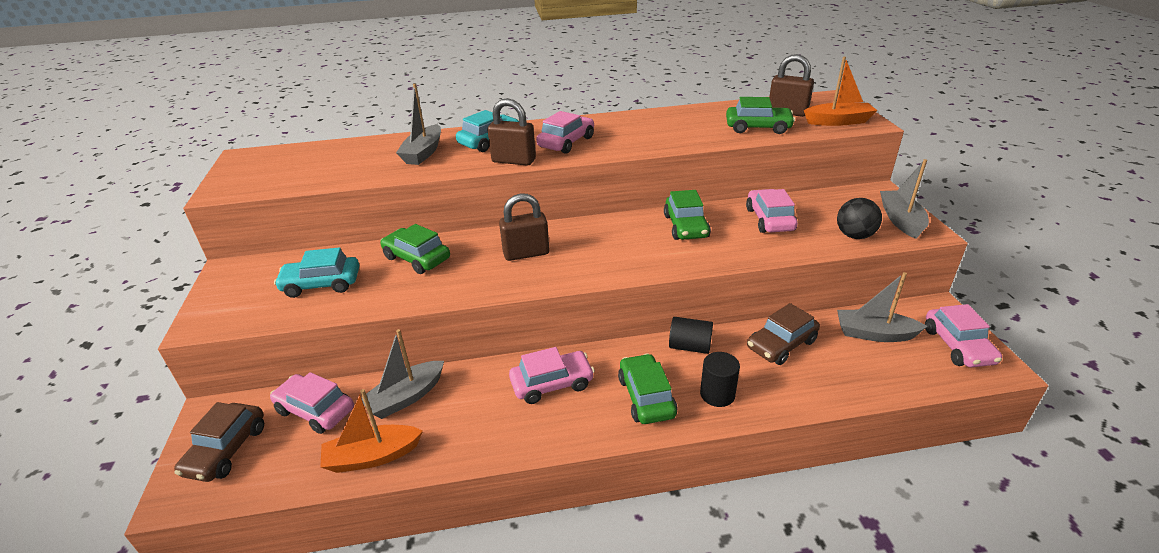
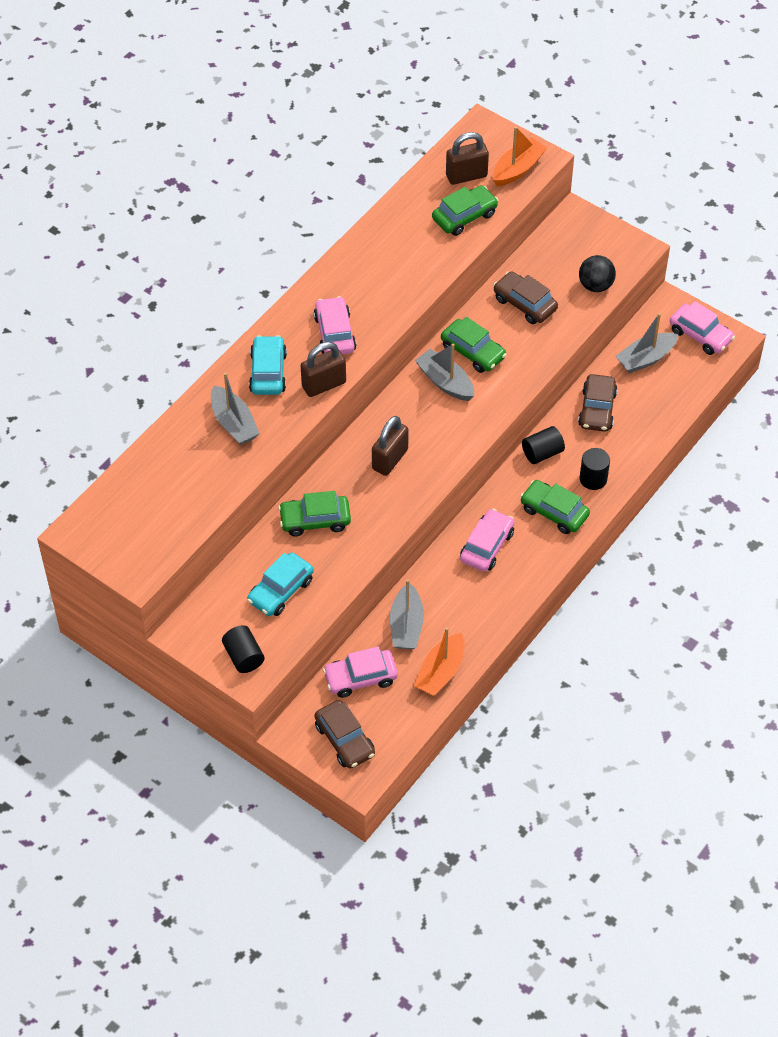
camera: 45 degrees left, 20 degrees up
(225, 308) = (244, 656): none -> black cylinder
(769, 219) = (524, 304): pink car -> brown car
(901, 220) = (613, 245): grey boat -> grey boat (445, 382)

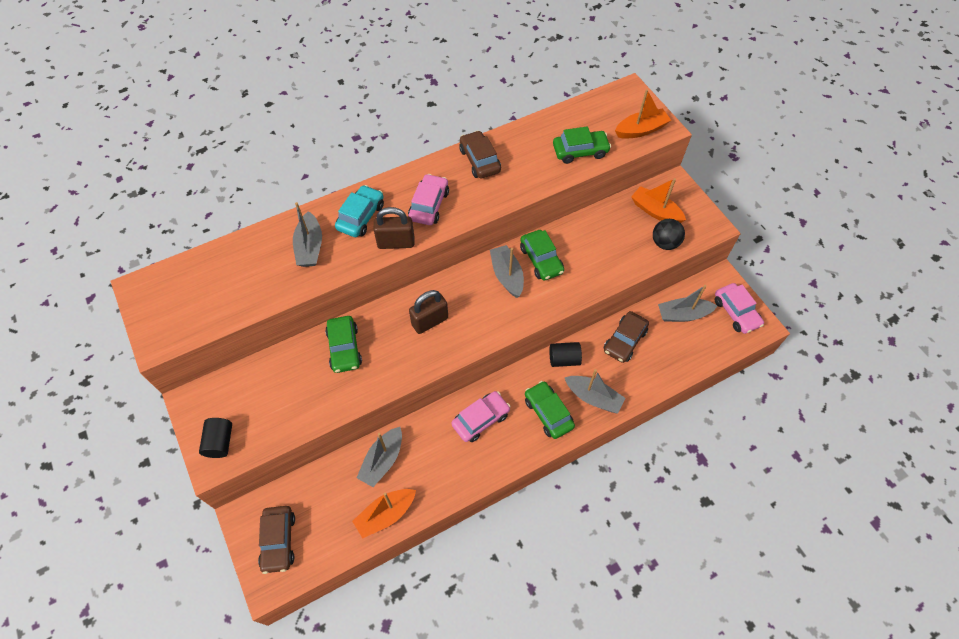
camera: 25 degrees right, 5 degrees up
(281, 590) = (283, 397): turquoise car -> none
(315, 520) = (344, 348): green car -> green car turned 120 degrees counterclockwise
(360, 678) = (322, 490): pink car -> none
(466, 176) = (598, 122): brown padlock -> none
(524, 304) = (601, 237): brown car -> brown car (479, 160)
(569, 254) = (655, 211): none -> orange boat
(593, 479) = (593, 397): black cylinder -> grey boat

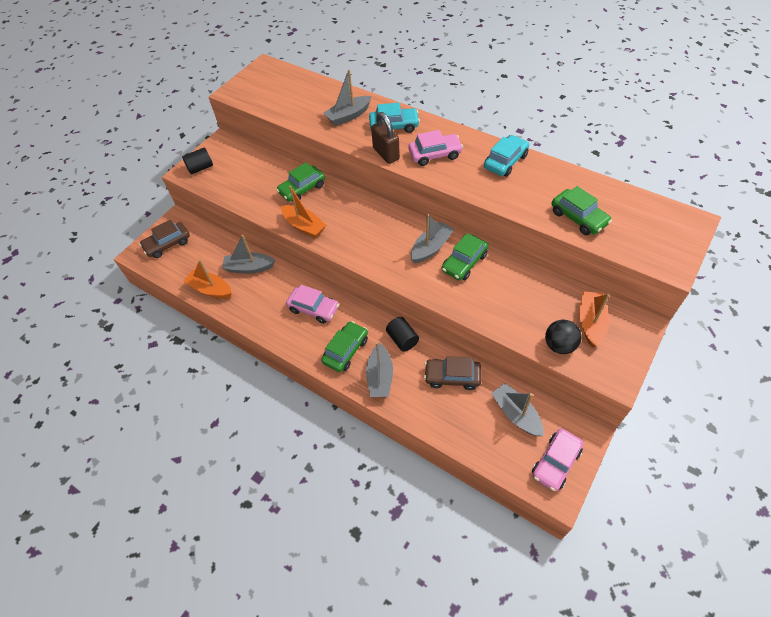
camera: 65 degrees right, 5 degrees down
(430, 321) = (355, 222): brown padlock -> none
(479, 160) = (505, 161): brown car -> turquoise car
(641, 130) = (650, 250): orange boat -> orange boat (304, 226)

